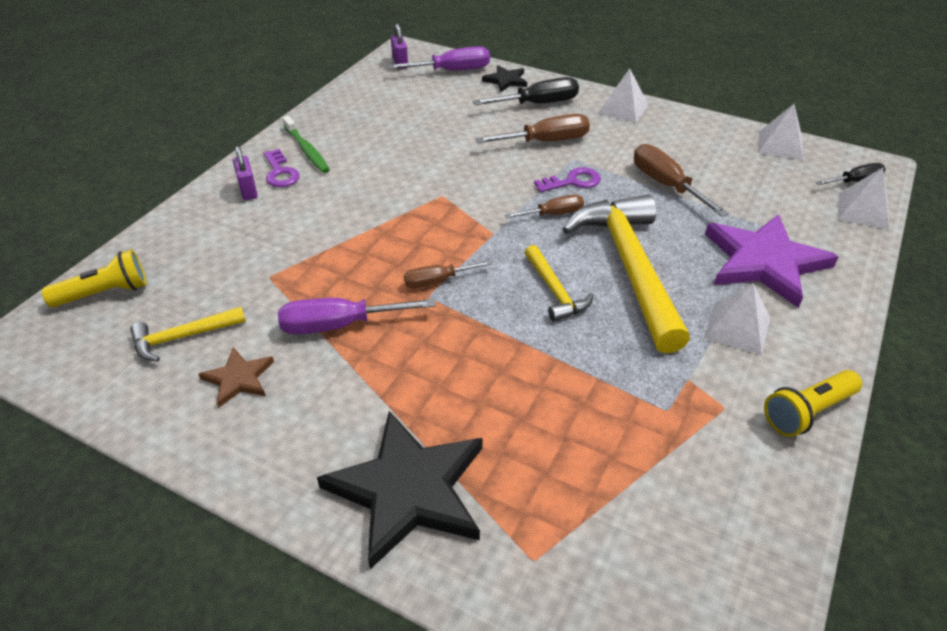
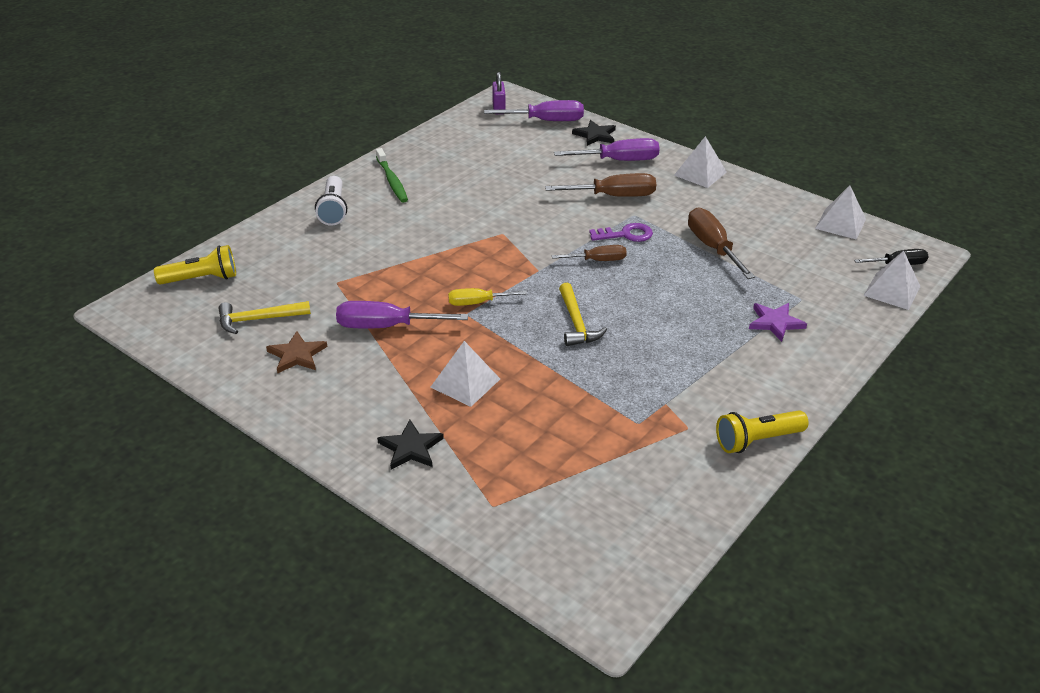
camera: 10 degrees right, 5 degrees down
(248, 190) = (333, 210): purple padlock -> white flashlight
(280, 173) = (364, 198): purple key -> none
(408, 489) = (411, 448): black star -> black star, size x0.49
(437, 281) = (477, 303): brown screwdriver -> yellow screwdriver
(538, 104) = (619, 161): black screwdriver -> purple screwdriver
(629, 268) = (650, 312): yellow hammer -> none
(737, 328) = (726, 371): white pyramid -> white pyramid (465, 383)
(764, 262) = (775, 323): purple star -> purple star, size x0.49

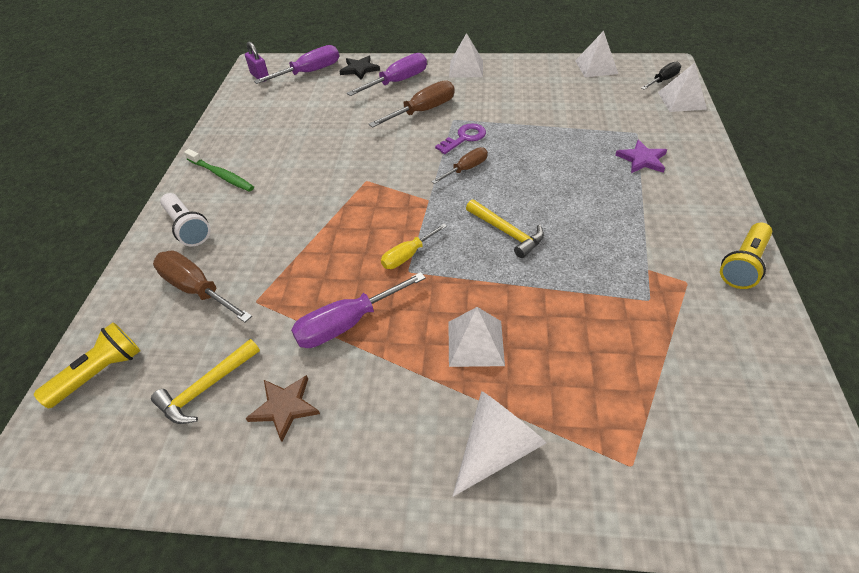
camera: 30 degrees left, 10 degrees up
(411, 448) = (496, 448): black star -> white cone
(713, 247) = (536, 120): brown screwdriver -> brown screwdriver (197, 289)

